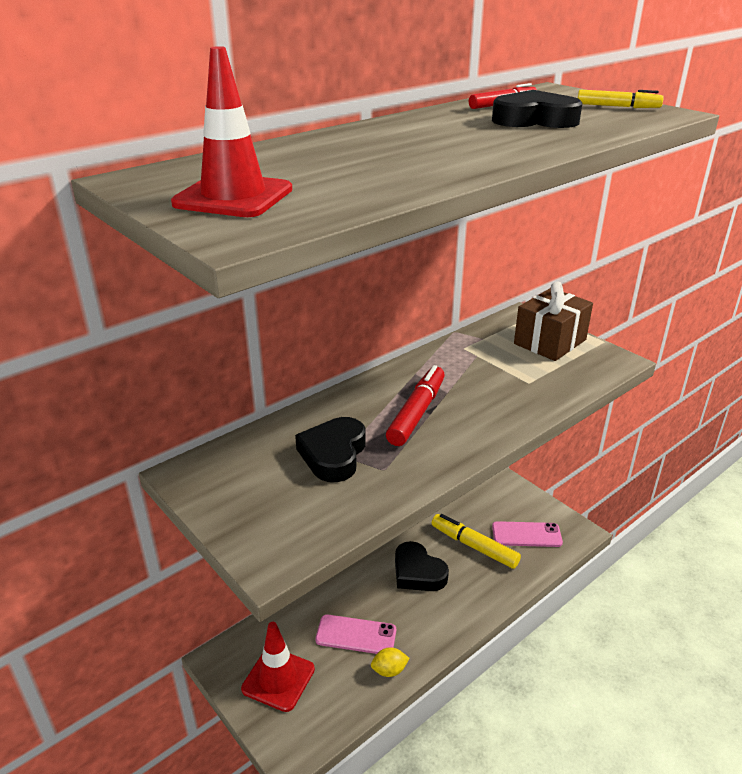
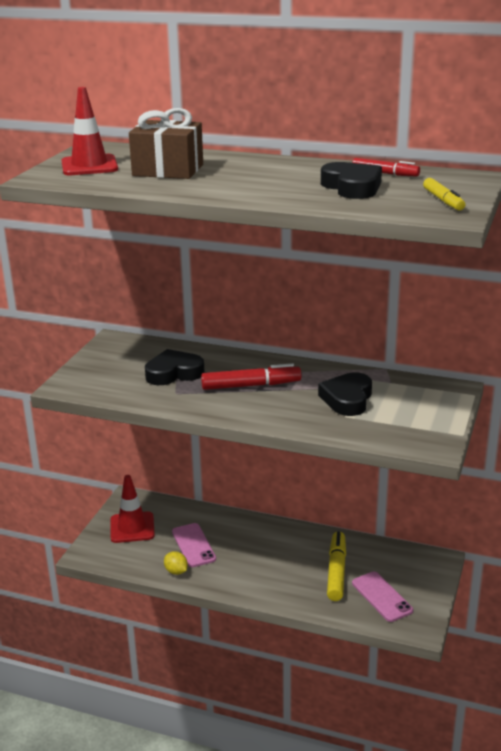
camera: 60 degrees right, 5 degrees down
(417, 572) = (278, 552): black heart -> black heart (347, 399)
(550, 342) = (425, 411): brown gift -> brown gift (168, 170)

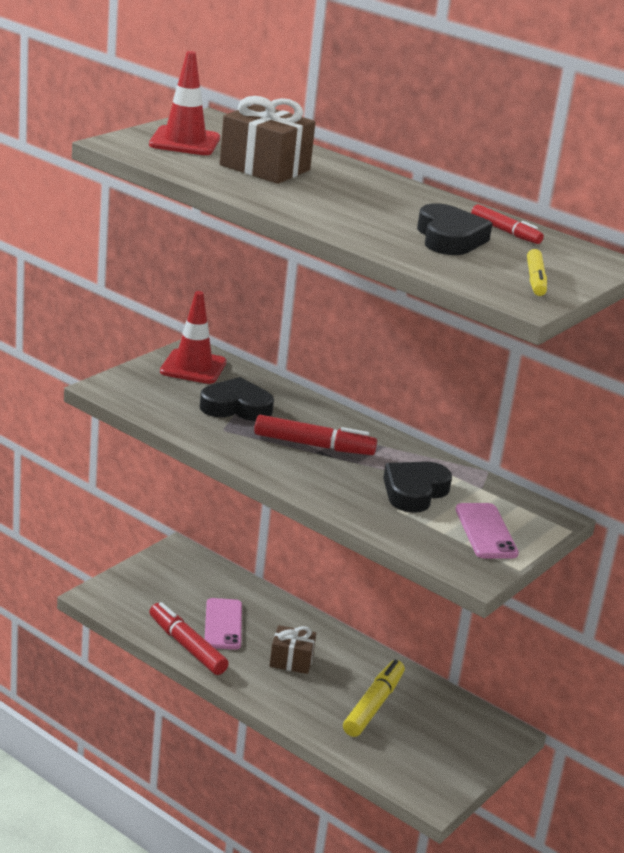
camera: 15 degrees right, 0 degrees up
(132, 527) = (164, 583): red traffic cone -> red traffic cone (193, 367)
(176, 571) = (187, 646): yellow lemon -> red marker
(258, 557) = (291, 660): none -> brown gift
(382, 597) = (410, 750): pink phone -> pink phone (486, 531)

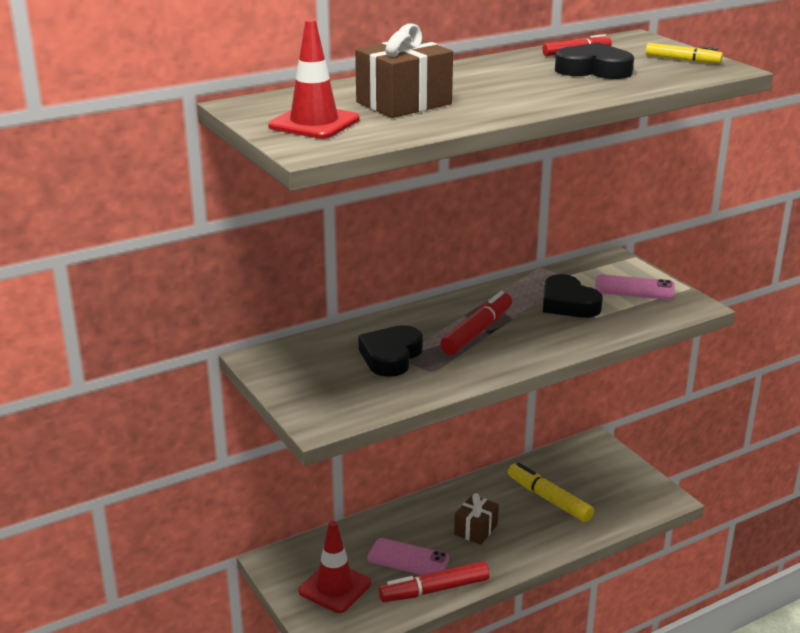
camera: 65 degrees left, 0 degrees up
(193, 367) = (296, 365): red traffic cone -> red traffic cone (335, 587)

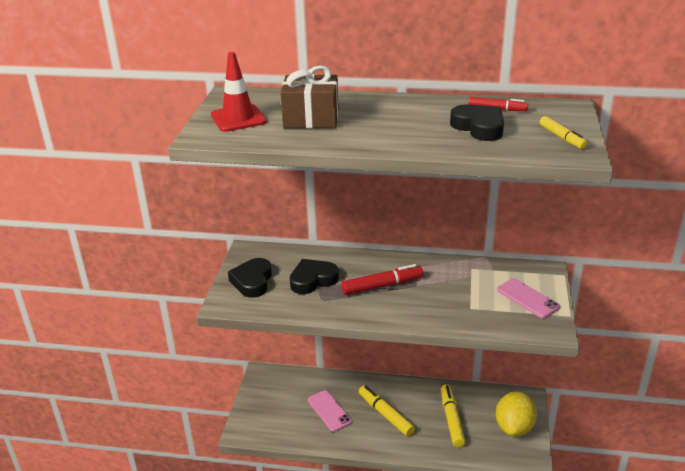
camera: 40 degrees right, 5 degrees up
(335, 587) = (275, 406): red traffic cone -> none
(434, 590) = (322, 437): red marker -> none
(476, 529) = (385, 414): brown gift -> yellow marker
(568, 303) = (466, 290): black heart -> black heart (252, 281)
(616, 476) = (514, 427): none -> yellow lemon

